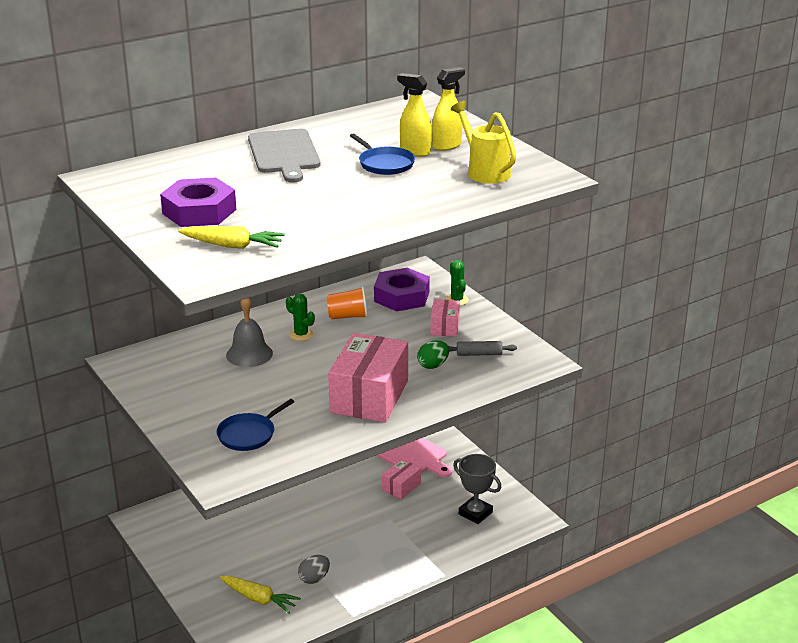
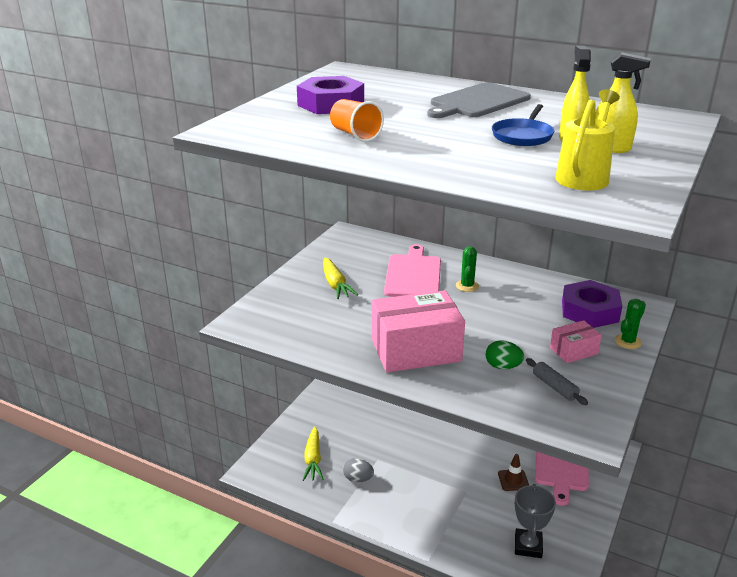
camera: 60 degrees right, 0 degrees up
(232, 246) = (285, 126): yellow carrot -> yellow carrot (335, 284)
(249, 354) = (413, 275): grey bell -> pink cutting board
(249, 434) = (307, 314): blue pan -> none
(348, 316) = (522, 297): orange cup -> orange cup (355, 134)
(401, 487) = (513, 480): pink box -> brown traffic cone

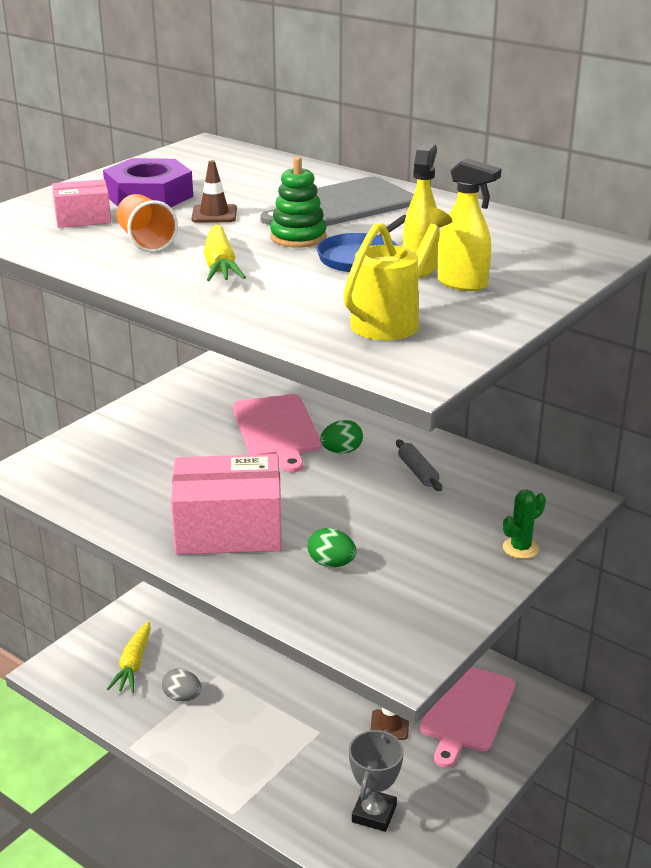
camera: 10 degrees right, 0 degrees up
(335, 284) = (168, 433): yellow carrot -> yellow carrot (220, 265)
(390, 113) = (214, 214): none -> brown traffic cone
(413, 275) = (277, 429): pink cutting board -> pink cutting board turned 150 degrees clockwise
(465, 125) = (298, 237): none -> green stacking toy
(467, 286) = (341, 451): green cactus -> green egg
(554, 387) = (386, 597): grey rolling pin -> grey rolling pin (418, 472)
(573, 351) = (438, 553): pink box -> pink box (83, 218)
(589, 311) = (491, 501): purple nut -> none

